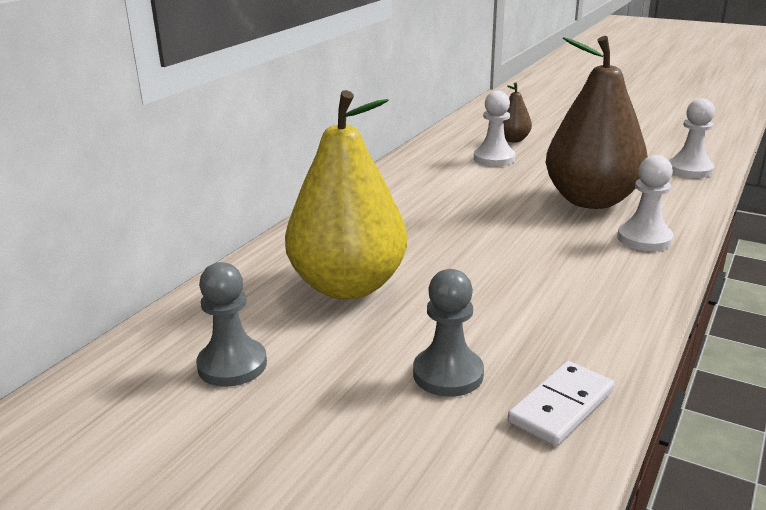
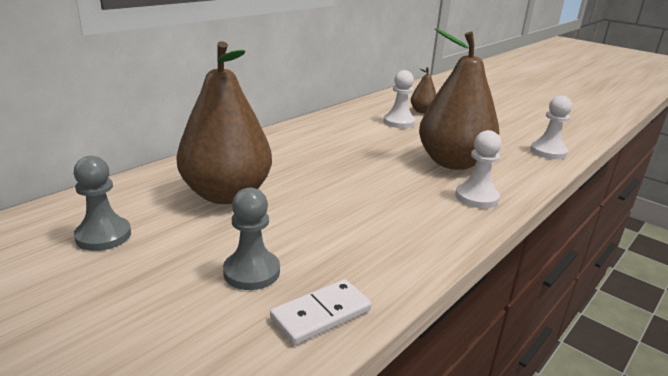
camera: 10 degrees right, 0 degrees up
(348, 286) = (226, 194): yellow pear -> brown pear

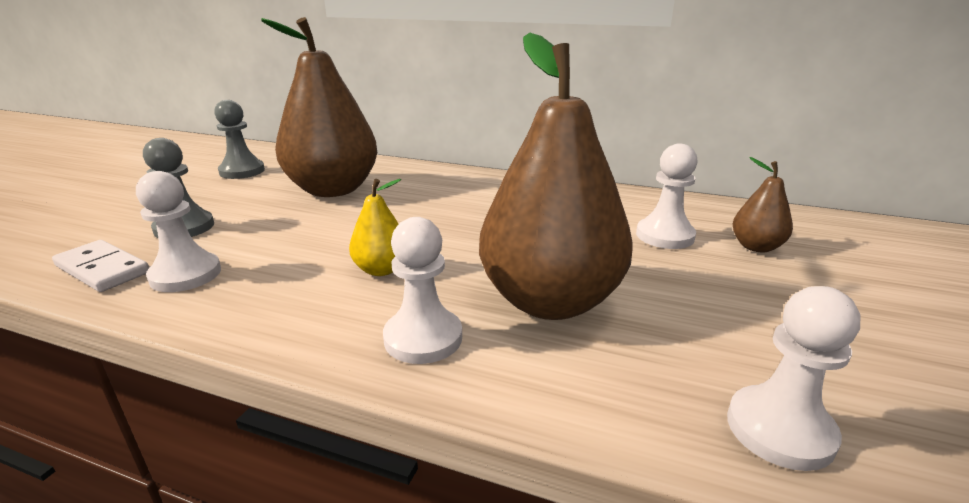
camera: 70 degrees right, 0 degrees up
(359, 269) = (186, 275): none -> white pawn
(395, 196) = (381, 270): none -> yellow pear

